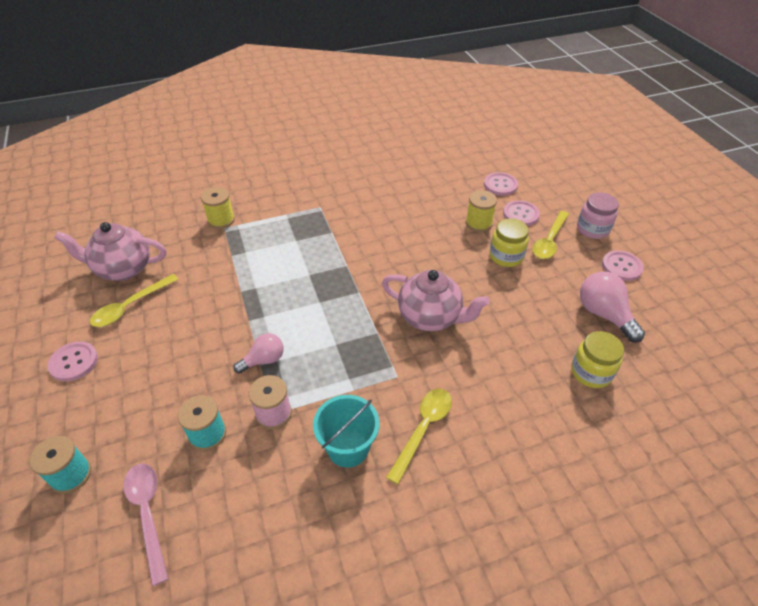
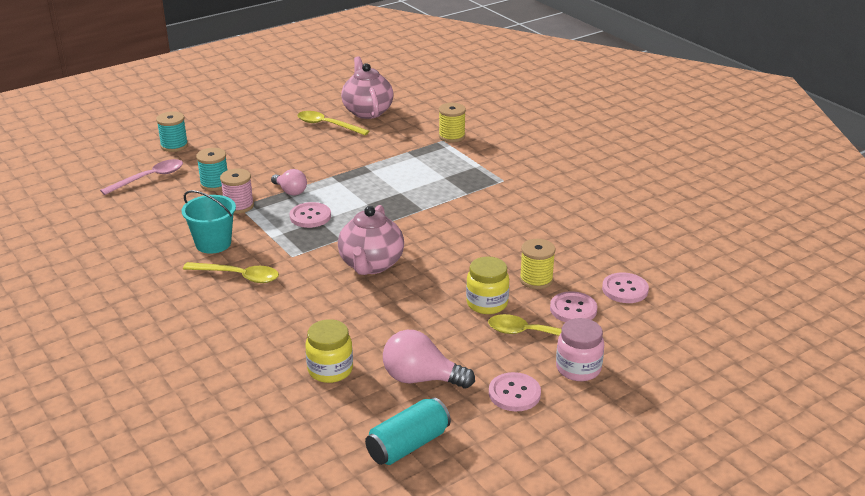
camera: 75 degrees right, 15 degrees down
(74, 362) = (265, 120): pink button -> pink button (310, 216)
(604, 314) = (421, 379): pink light bulb -> pink light bulb turned 120 degrees counterclockwise
(686, 337) = (408, 445): none -> turquoise can

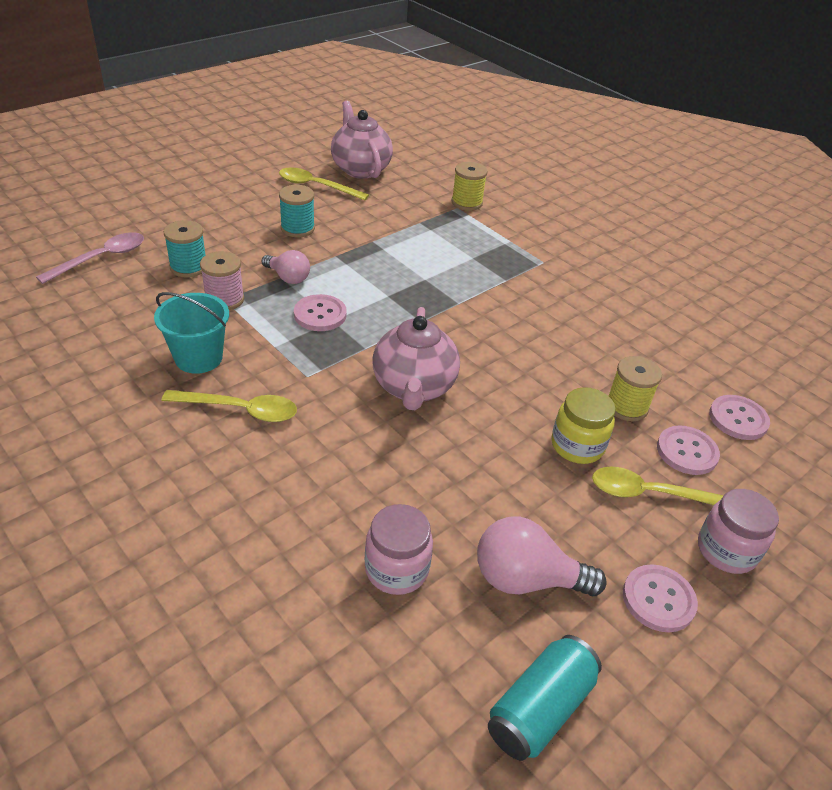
camera: 10 degrees left, 10 degrees up
(174, 146) = (129, 212): turquoise spool -> turquoise spool (297, 228)
(330, 370) = (396, 569): yellow jar -> pink jar

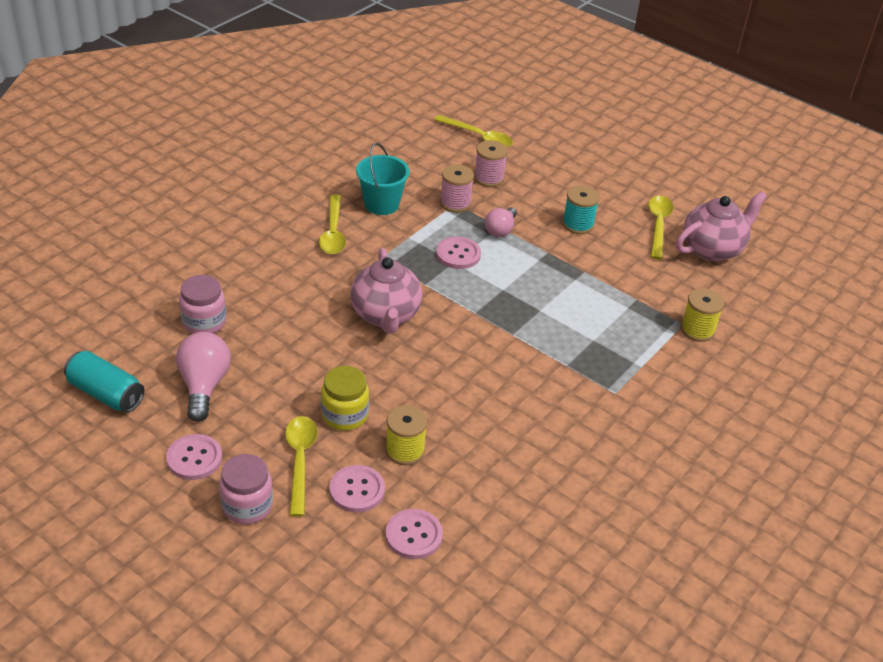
camera: 80 degrees right, 0 degrees up
(101, 258) = (478, 137): pink spoon -> yellow spoon
(188, 267) = (488, 178): turquoise spool -> pink spool
(413, 387) = (385, 315): pink teapot -> pink teapot turned 90 degrees counterclockwise

